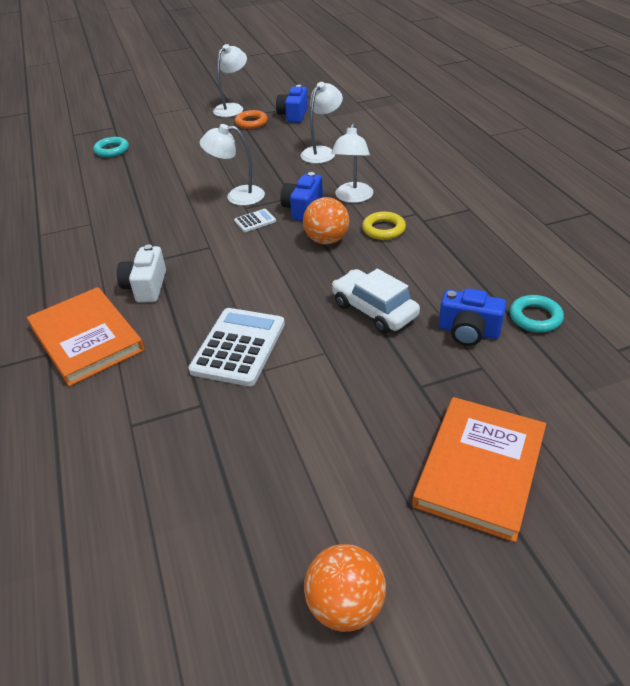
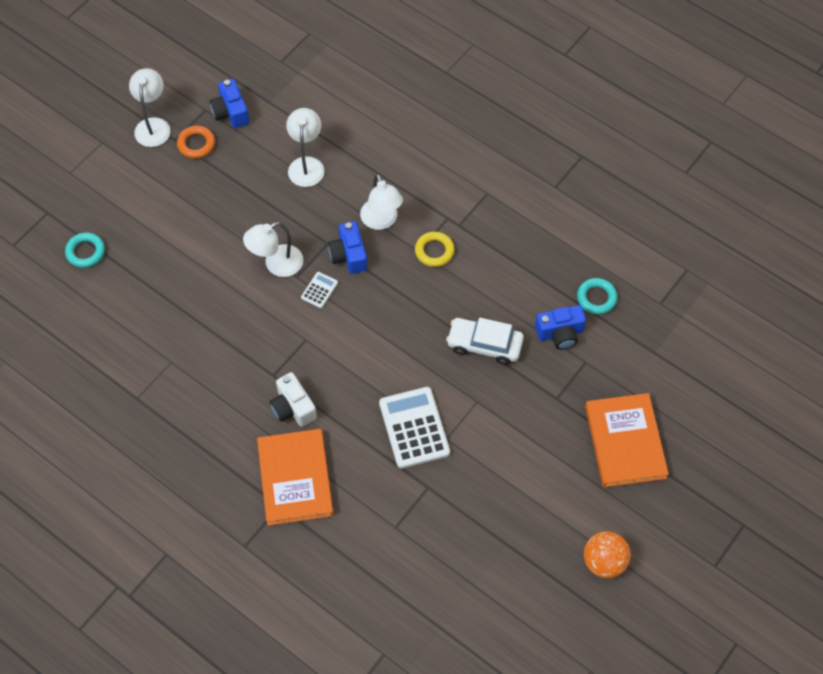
camera: 35 degrees left, 20 degrees up
(87, 338) = (295, 478): orange book -> orange book turned 60 degrees clockwise
(326, 240) = (397, 286): orange ball -> none

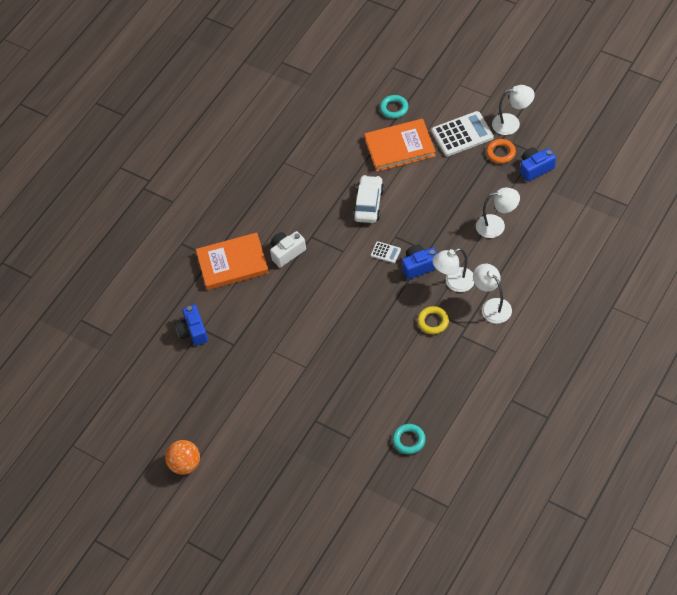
camera: 90 degrees right, 5 degrees down
(276, 264) = (403, 222): white lamp -> white lamp (492, 306)
(414, 428) = (279, 329): white calculator -> white calculator (462, 134)
(484, 345) = (354, 366): white car -> white car (368, 204)
(560, 333) = (372, 417): blue camera -> blue camera (193, 331)
(625, 442) = (283, 471): orange book -> orange book (399, 147)

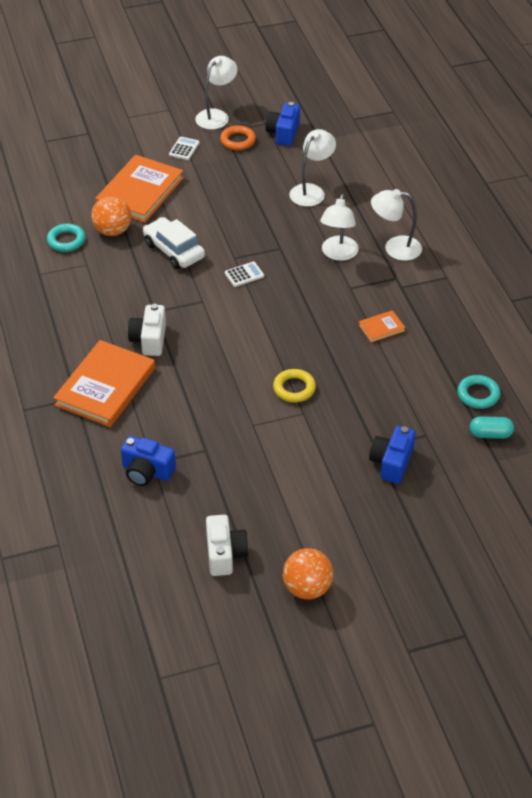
camera: 55 degrees left, 10 degrees down
(172, 410) = (225, 554): none -> white camera
(353, 163) = (113, 231): none -> orange ball
(382, 469) = (490, 434): none -> turquoise capsule
(394, 108) = (92, 168): turquoise ring -> turquoise ring (66, 240)
(414, 352) = (381, 328): none -> orange book
(419, 266) = (290, 263): blue camera -> blue camera (391, 462)
(433, 322) = (363, 294): yellow ring -> yellow ring (294, 388)
(462, 134) = (184, 149): white calculator -> white calculator, size x0.47

